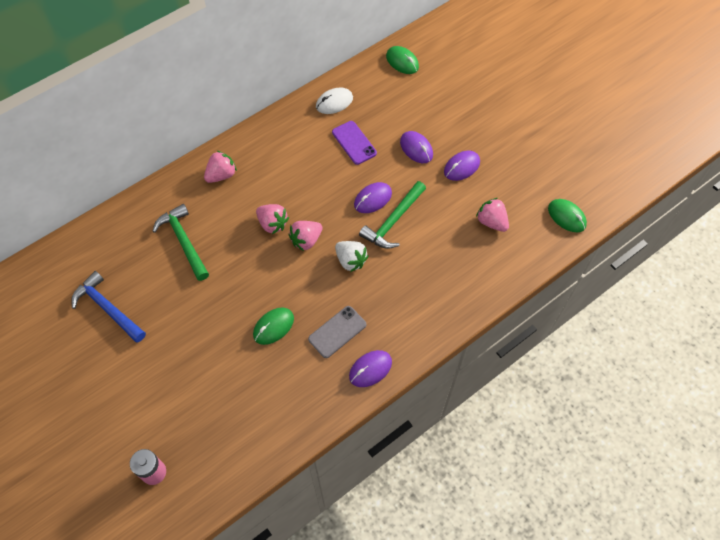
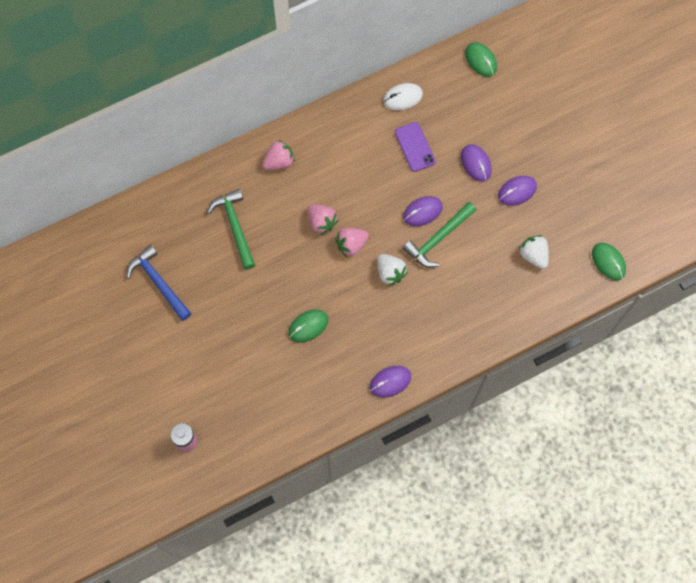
camera: 10 degrees right, 10 degrees up
(337, 332) = (366, 341): grey phone -> none
(491, 222) = (533, 255): pink strawberry -> white strawberry

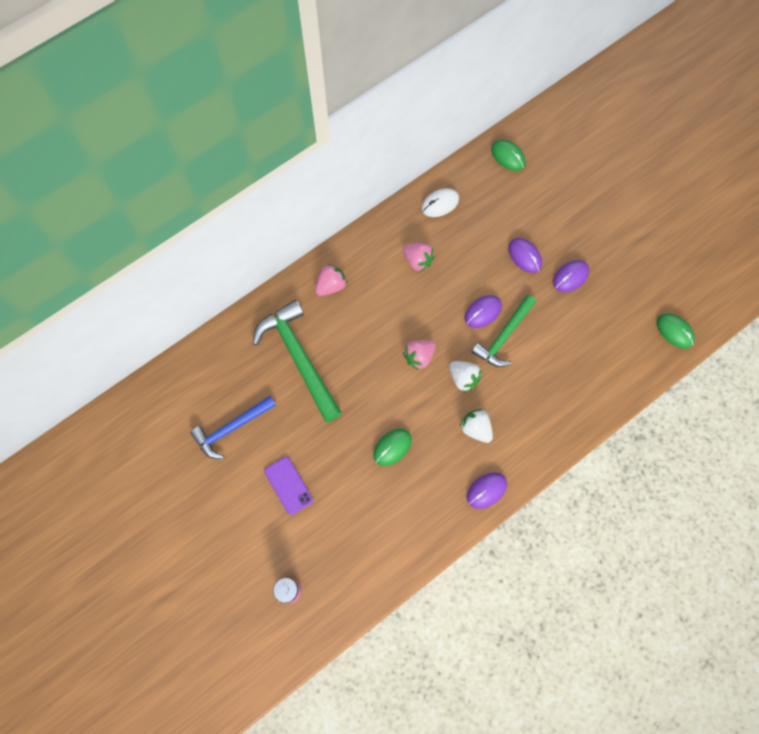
camera: 10 degrees left, 0 degrees up
(158, 282) = (231, 428): blue hammer -> blue hammer turned 75 degrees counterclockwise
(235, 226) = (299, 358): green hammer -> green hammer, size x1.51
(321, 222) = (385, 339): pink strawberry -> pink strawberry (418, 261)
(415, 147) = (462, 249): purple phone -> purple phone (288, 485)
(533, 255) = (600, 337): white strawberry -> white strawberry (476, 428)

